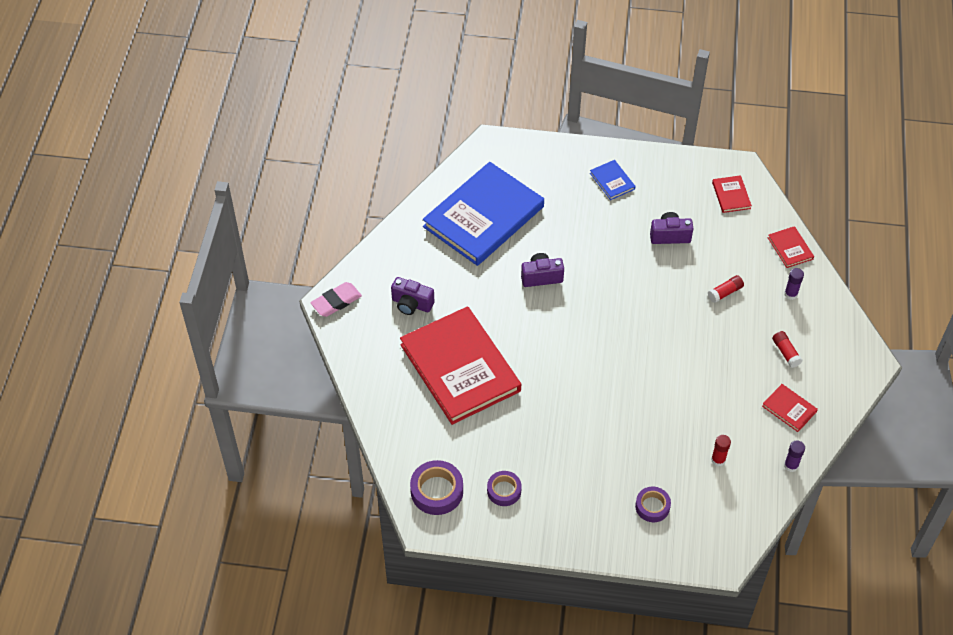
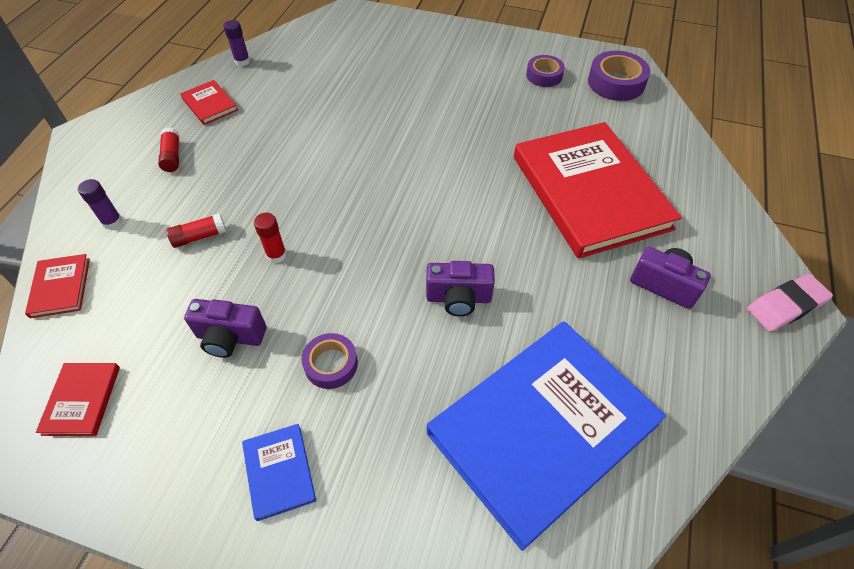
camera: 170 degrees left, 0 degrees up
(652, 506) = (396, 49): purple tape -> purple tape (331, 364)
(718, 460) = (313, 73): red glue stick -> red glue stick (276, 255)

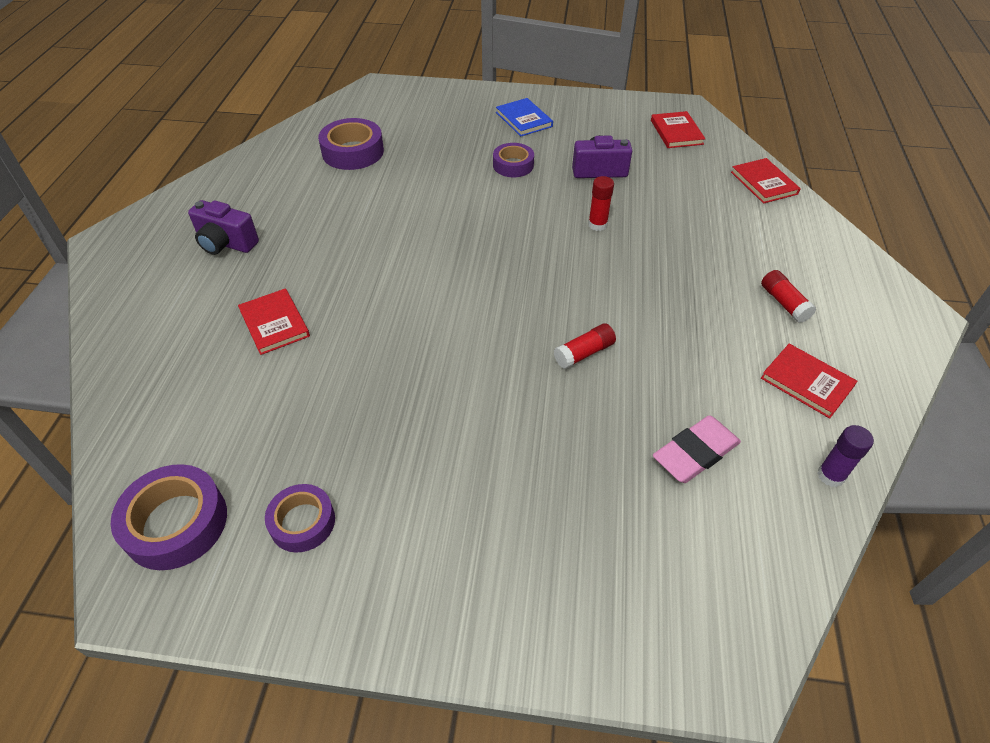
camera: 170 degrees right, 5 degrees down
(112, 222) = (775, 232): purple glue stick -> none
(199, 236) = (681, 230): red glue stick -> red glue stick (584, 353)
(458, 298) = (419, 213): purple camera -> none
(542, 429) = (353, 152): blue book -> purple tape
(590, 192) = (274, 323): red book -> red book, size x0.40
(786, 305) = (118, 240): pink eraser -> pink eraser (695, 453)

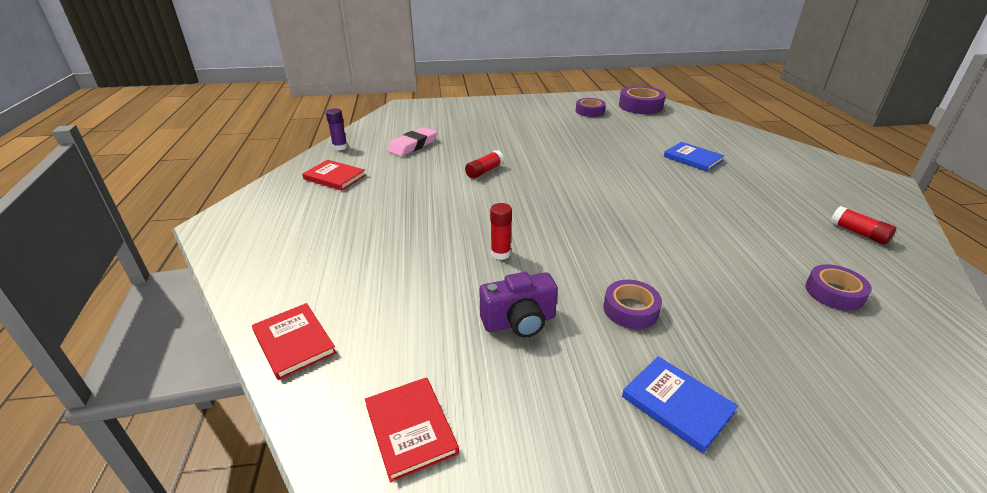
camera: 165 degrees right, 15 degrees down
(226, 243) = (799, 191): purple camera -> none
(274, 323) = (692, 158): red book -> blue book
(353, 152) = (834, 293): purple tape -> purple tape, size x0.65
(784, 303) = (330, 216): red glue stick -> red glue stick (858, 233)

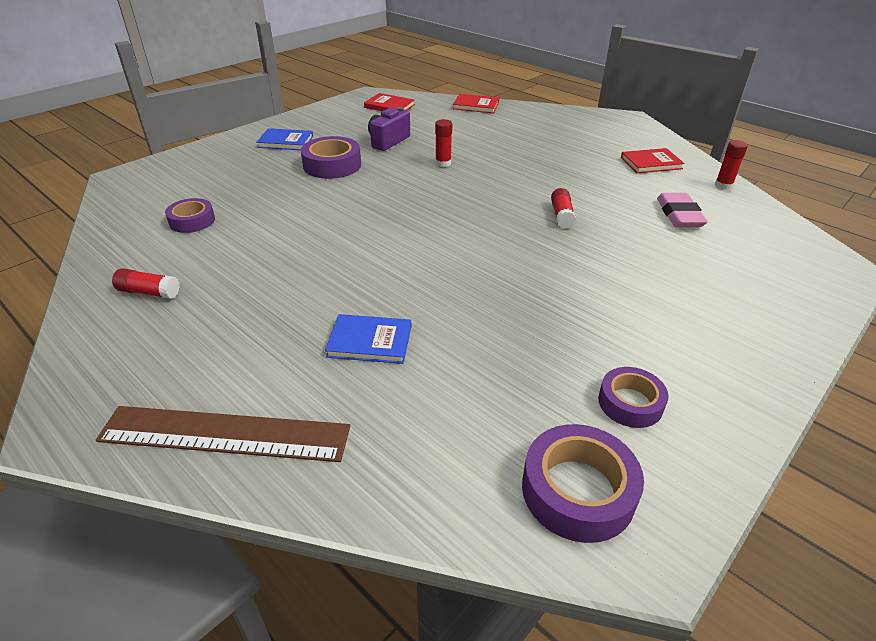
camera: 140 degrees right, 5 degrees up
(340, 147) = (723, 186): purple glue stick -> red glue stick
(630, 309) = (332, 165): purple tape -> purple tape, size x1.54
(786, 153) = (225, 434): none -> brown ruler

